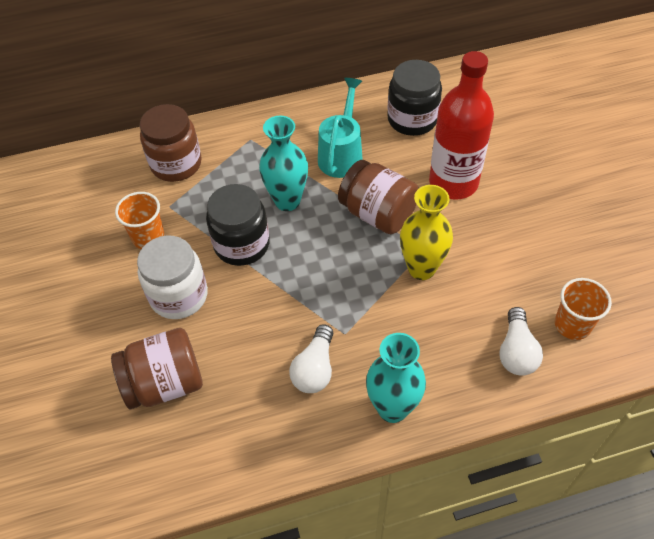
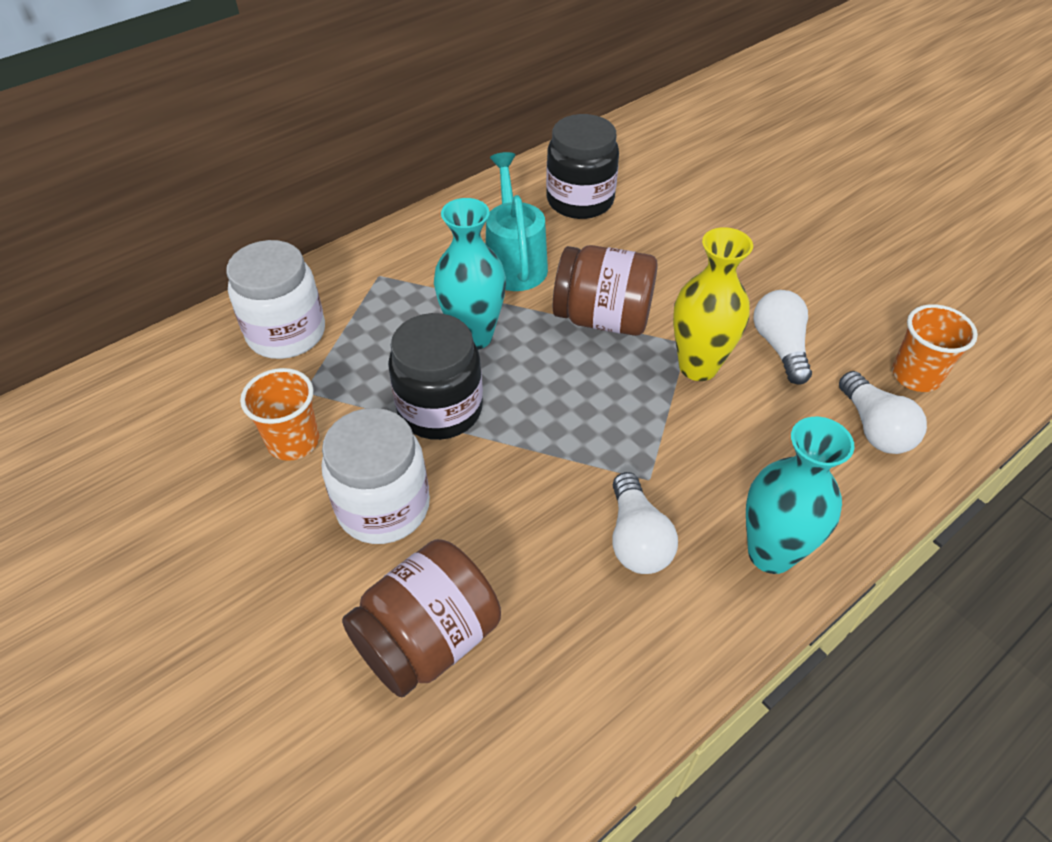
camera: 25 degrees left, 5 degrees down
(176, 164) = (286, 333): brown jar -> white jar
(453, 182) = (674, 257): red bottle -> none
(487, 272) = (780, 346): none -> white light bulb

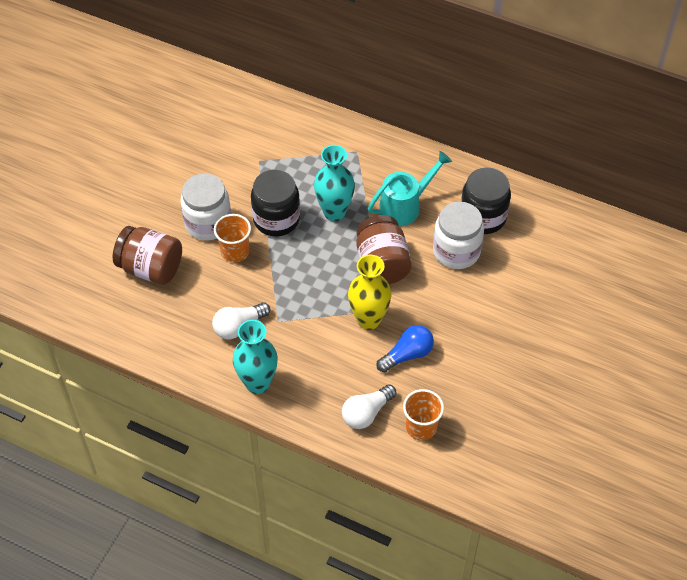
camera: 65 degrees right, 5 degrees up
(286, 333) = (292, 134): white jar -> white jar (456, 251)
(293, 441) = (227, 172): orange cup -> orange cup (235, 252)
(780, 346) = (407, 355): white light bulb -> blue light bulb

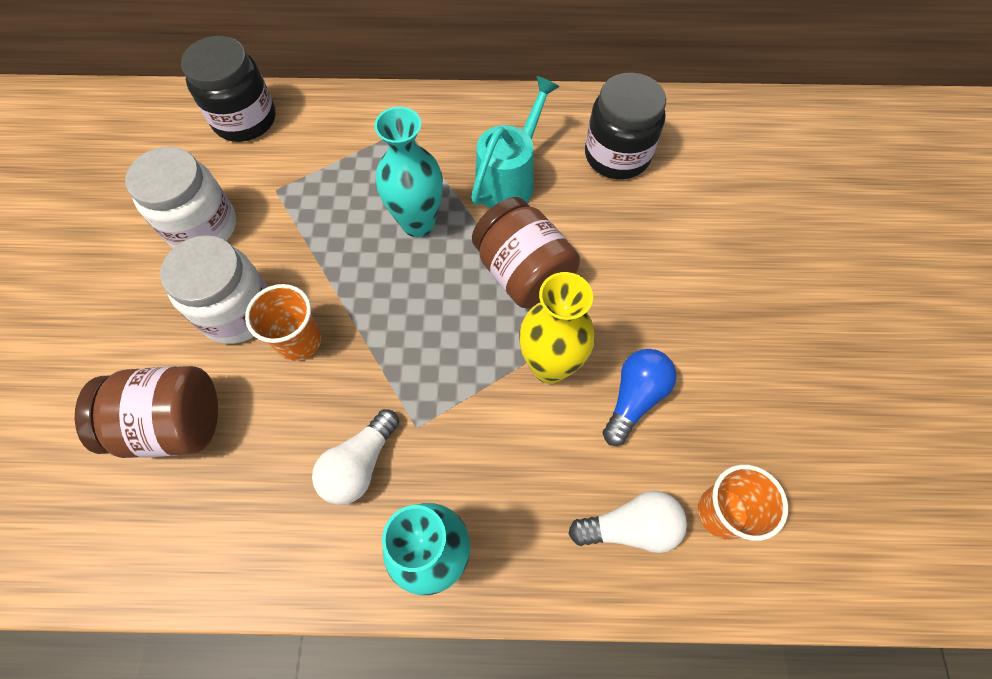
camera: 25 degrees left, 10 degrees up
(276, 219) = (339, 265): black jar -> black jar (245, 119)
(366, 413) = (630, 527): white light bulb -> white light bulb turned 120 degrees counterclockwise
(456, 251) = (611, 214): white jar -> white jar (202, 227)

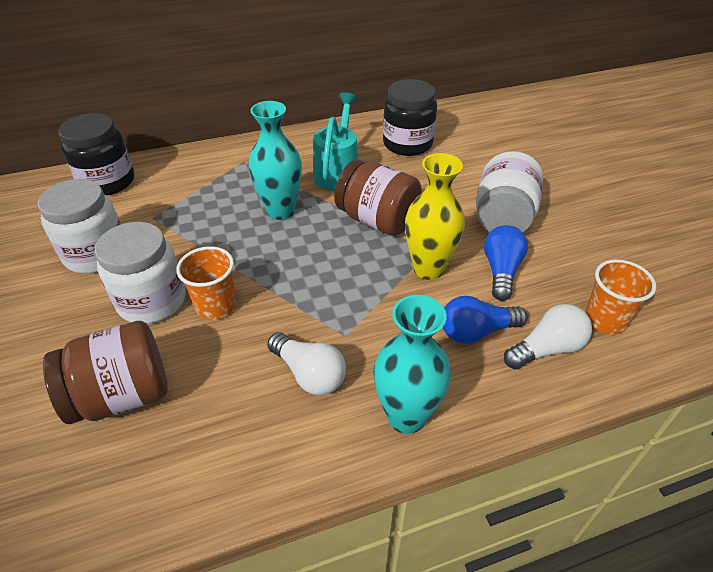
camera: 20 degrees left, 20 degrees down
(359, 464) = (309, 374): white light bulb -> white light bulb turned 60 degrees counterclockwise
(562, 474) = (476, 331): none -> blue light bulb
(679, 317) = (503, 217): none -> white jar

